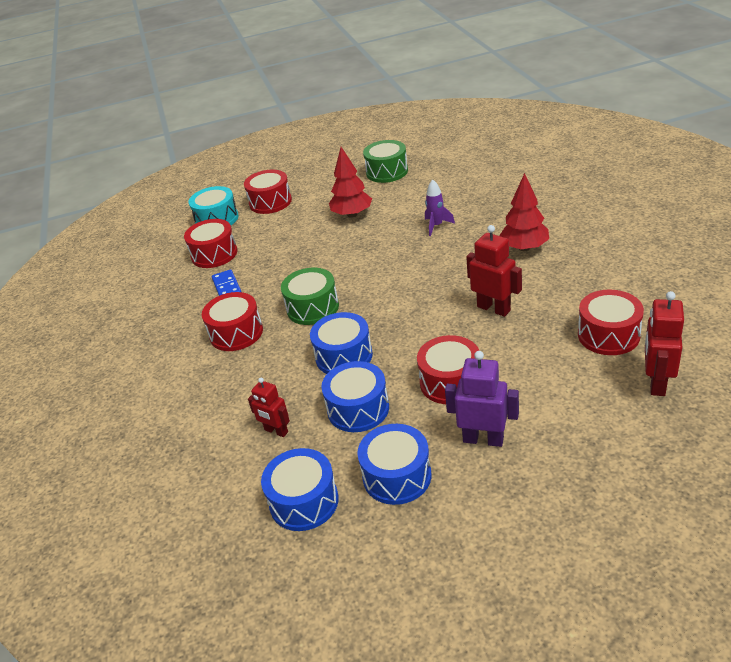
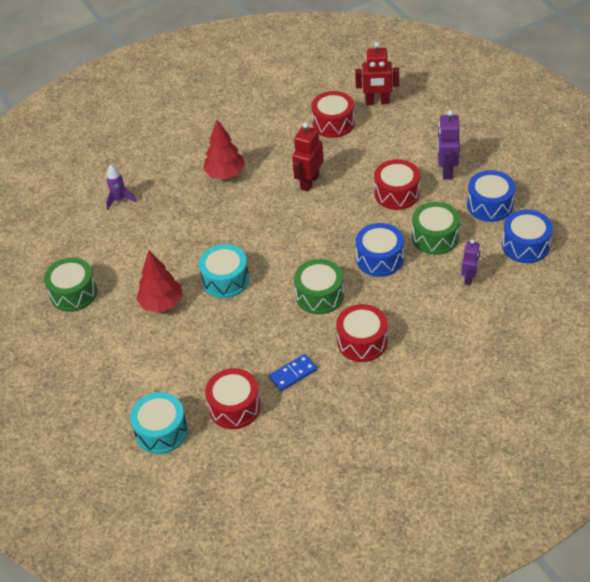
camera: 105 degrees left, 10 degrees up
(270, 202) = (127, 387): red drum -> none
(276, 431) = (469, 278): red robot -> purple robot
(358, 409) = (435, 237): blue drum -> green drum
(364, 249) = (225, 280): none -> turquoise drum
(436, 226) = (187, 234): purple rocket -> purple rocket (120, 200)

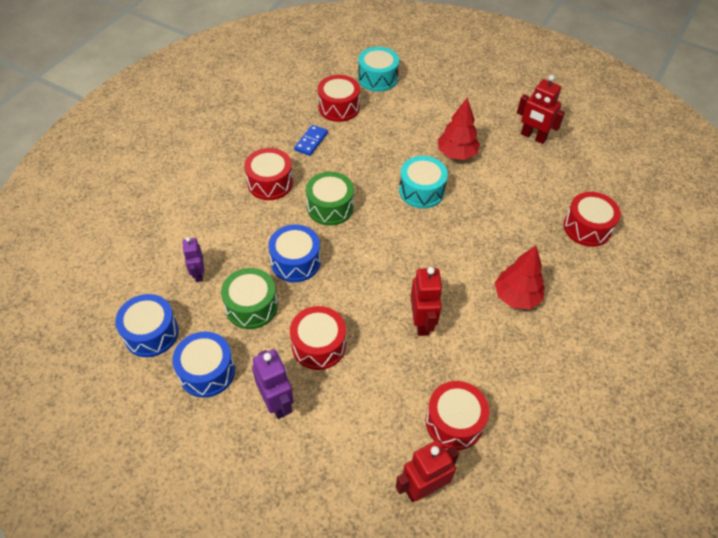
camera: 145 degrees right, 5 degrees up
(73, 293) = (533, 137): green drum -> red robot
(120, 200) = (587, 227): purple rocket -> red drum

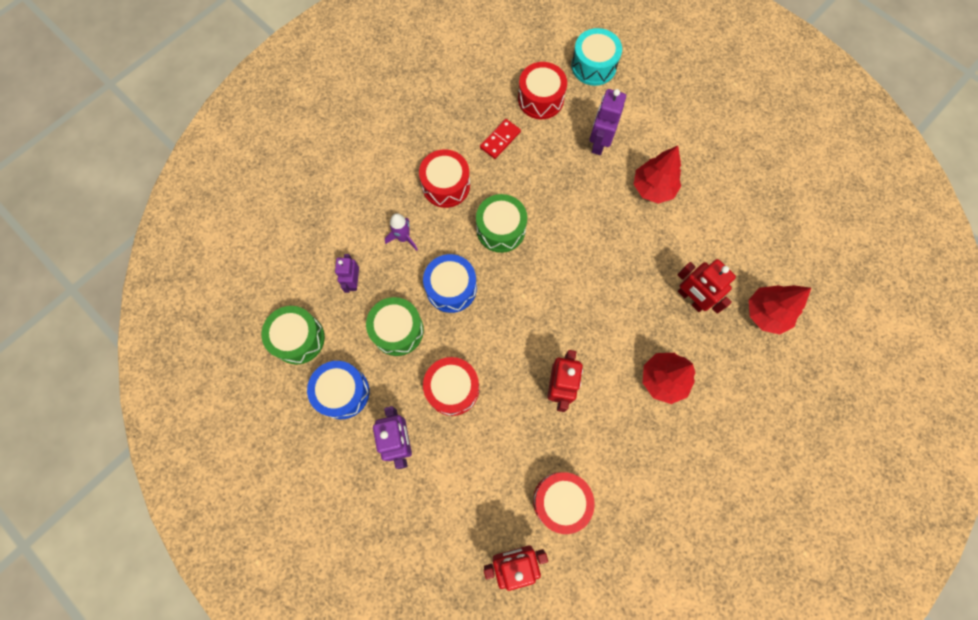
camera: 15 degrees right, 20 degrees up
(151, 333) = (298, 338): blue drum -> green drum
(239, 230) = (403, 238): none -> purple rocket
(311, 141) = (500, 140): blue domino -> red domino
(399, 129) = (599, 142): none -> purple robot
(421, 191) = (601, 229): turquoise drum -> none
(533, 137) = (745, 182): red robot -> red robot (691, 298)
(587, 227) = (766, 313): red drum -> red tree

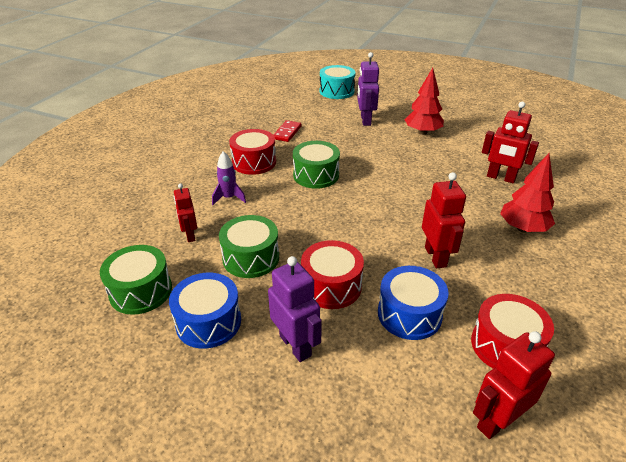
camera: 20 degrees left, 35 degrees down
(353, 281) = (190, 235): purple robot -> red robot
(451, 288) = (291, 218): blue drum -> blue drum (409, 314)
(540, 99) = (307, 110): red drum -> none
(766, 313) = (564, 173): red tree -> none

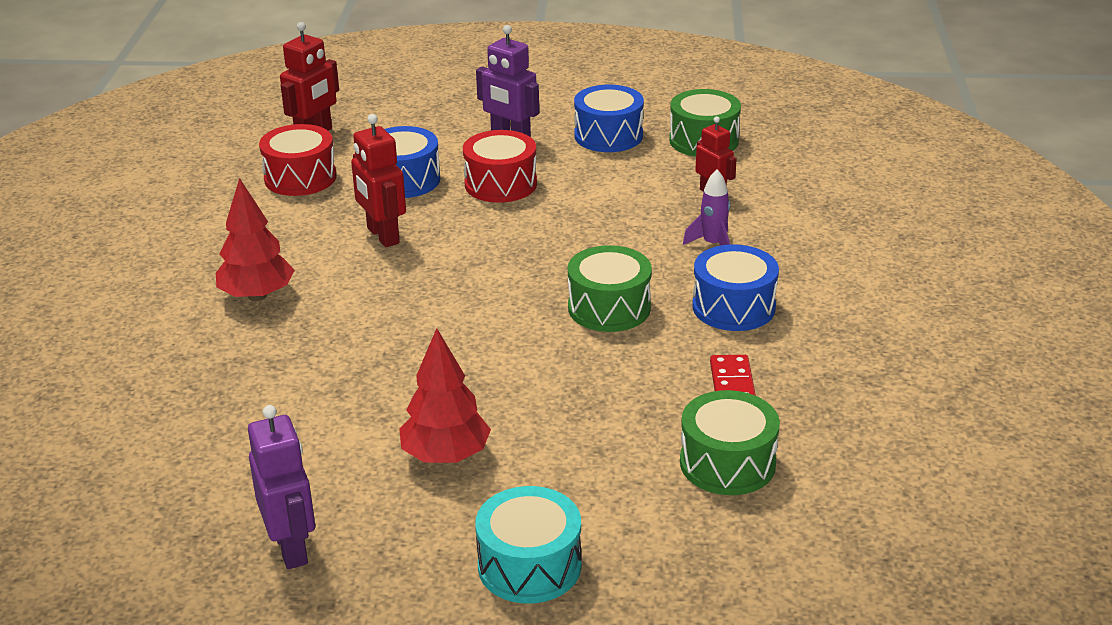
camera: 160 degrees right, 5 degrees down
(251, 258) = (614, 188): green drum -> green drum (727, 463)
(254, 162) = (733, 307): red drum -> blue drum
(336, 91) = (721, 557): turquoise drum -> turquoise drum (529, 566)
(365, 120) = (588, 462): purple robot -> purple robot (291, 548)
(500, 178) = (279, 376): red robot -> none

